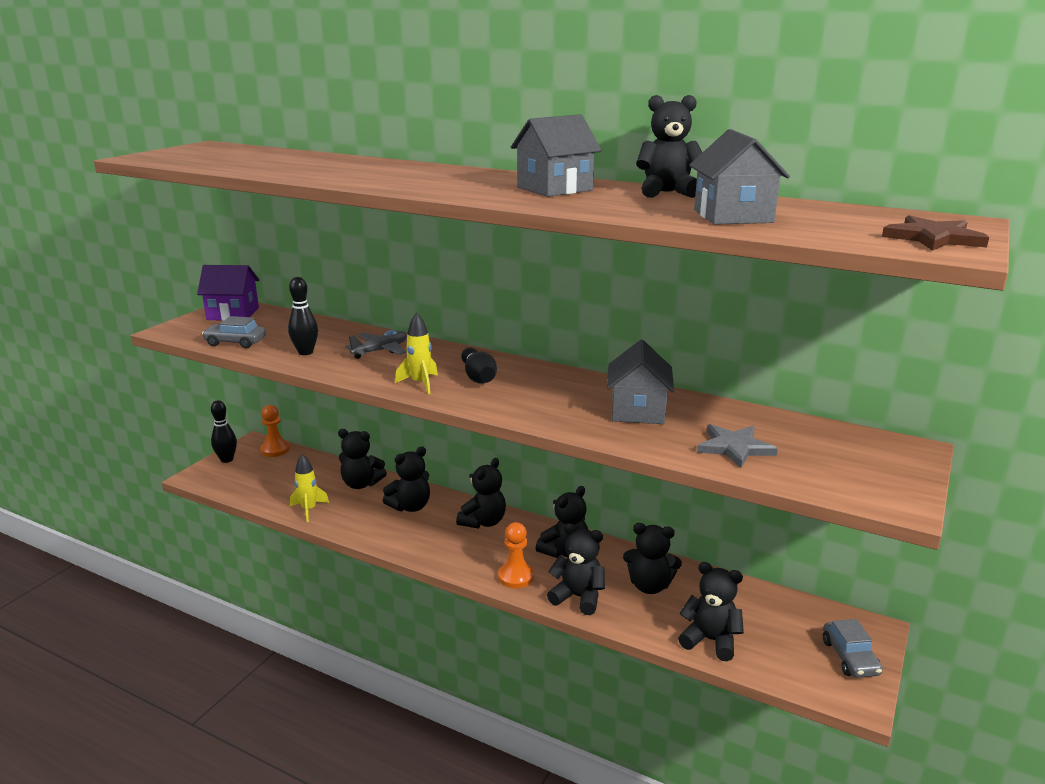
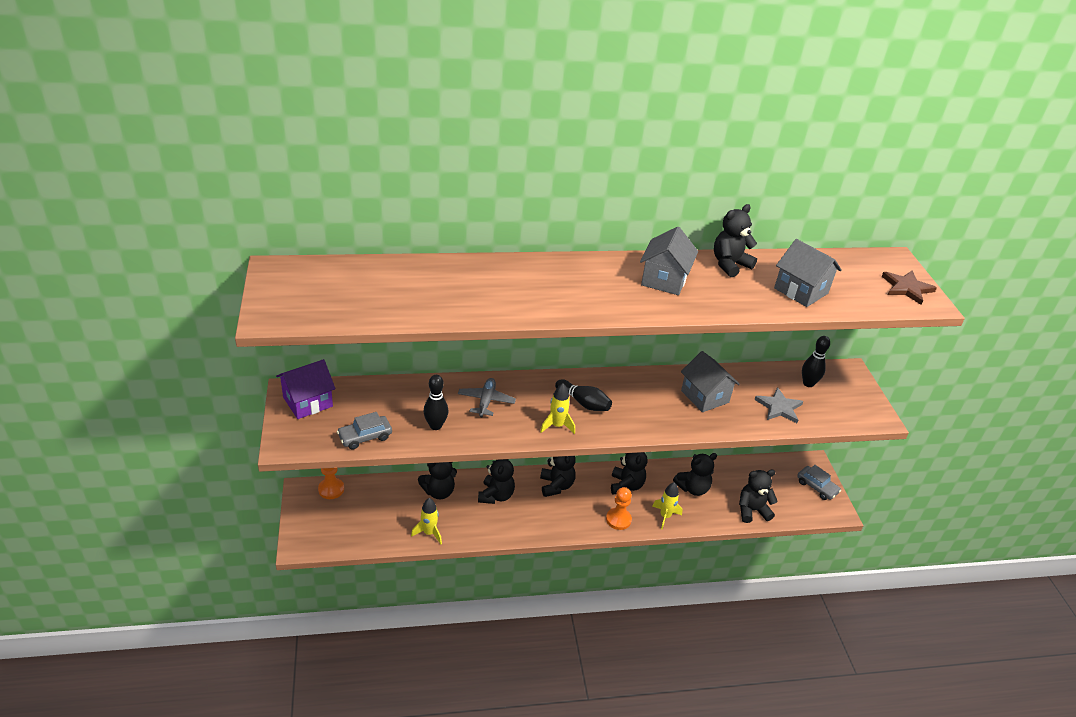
camera: 40 degrees left, 15 degrees up
(227, 459) = (303, 517): black bowling pin -> black bowling pin (808, 383)
(578, 597) = (665, 516): black teddy bear -> yellow rocket

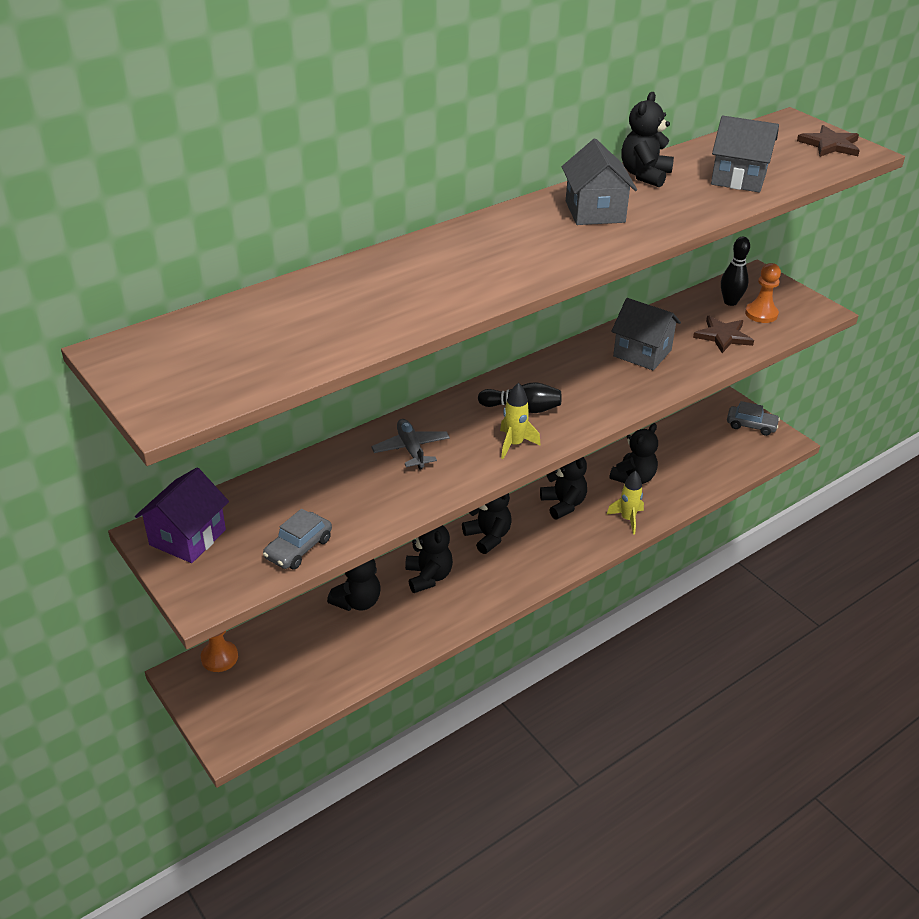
camera: 25 degrees left, 0 degrees up
(429, 533) = (382, 653): yellow rocket -> none
(435, 426) = (375, 500): black bowling pin -> none
(618, 519) = (582, 544): orange pawn -> orange pawn (761, 314)
(752, 510) = (708, 475): black teddy bear -> none
(779, 407) = (723, 336): grey star -> brown star

